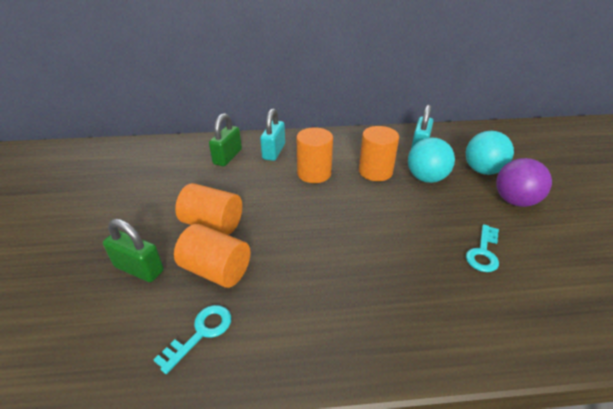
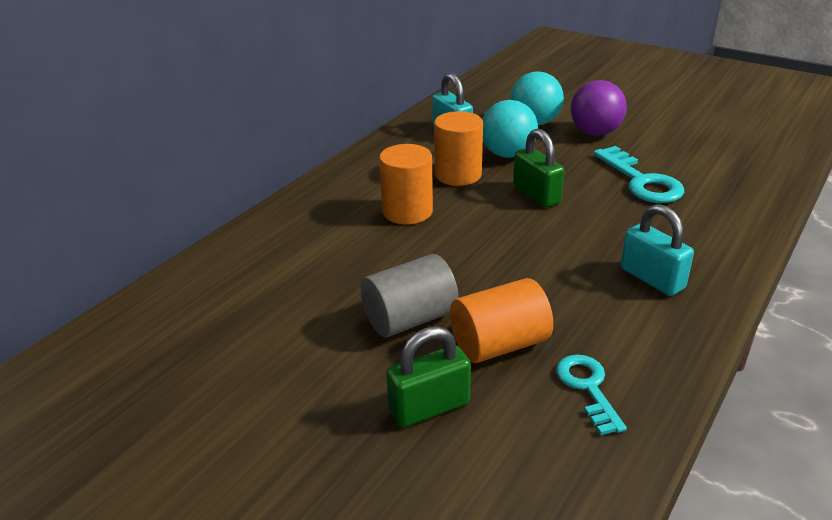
camera: 50 degrees left, 5 degrees down
(212, 224) = (410, 319): orange cylinder -> grey cylinder
(227, 157) = (277, 258): green padlock -> green padlock (536, 195)
(274, 151) = (320, 219): turquoise padlock -> turquoise padlock (652, 278)
(483, 252) = (641, 181): turquoise key -> turquoise key, size x1.55

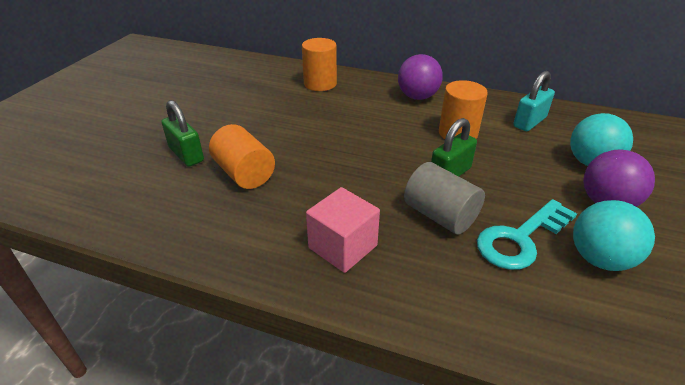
camera: 75 degrees right, 5 degrees up
(360, 183) = (417, 97): none -> purple ball
(407, 211) = (390, 119): orange cylinder -> orange cylinder (320, 84)
(410, 319) = (266, 137): grey cylinder -> grey cylinder (440, 215)
(507, 154) = (512, 153): turquoise ball -> turquoise ball (599, 259)
(588, 388) = (201, 215): turquoise key -> none
(652, 278) = (343, 246): turquoise padlock -> pink cube

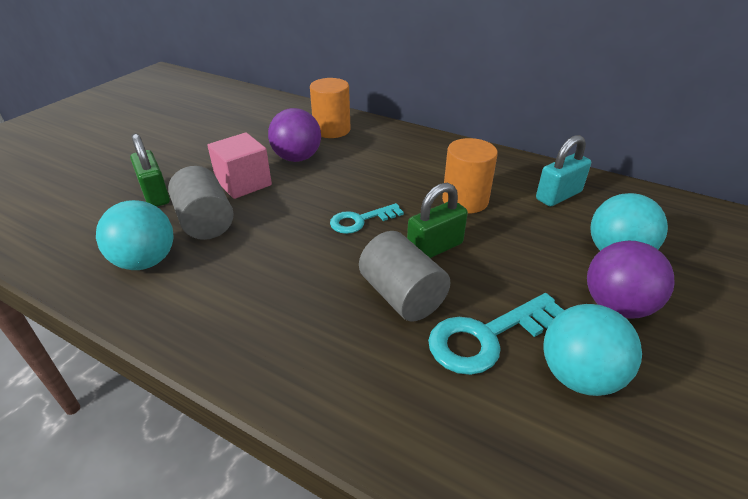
camera: 10 degrees right, 0 degrees up
(206, 213) = (146, 261): none -> turquoise ball
(244, 173) = (205, 222): orange cylinder -> grey cylinder
(343, 246) = (274, 318): pink cube -> pink cube (243, 183)
(379, 158) = (360, 220): none -> turquoise key
(417, 97) = (435, 154): purple ball -> purple ball (297, 158)

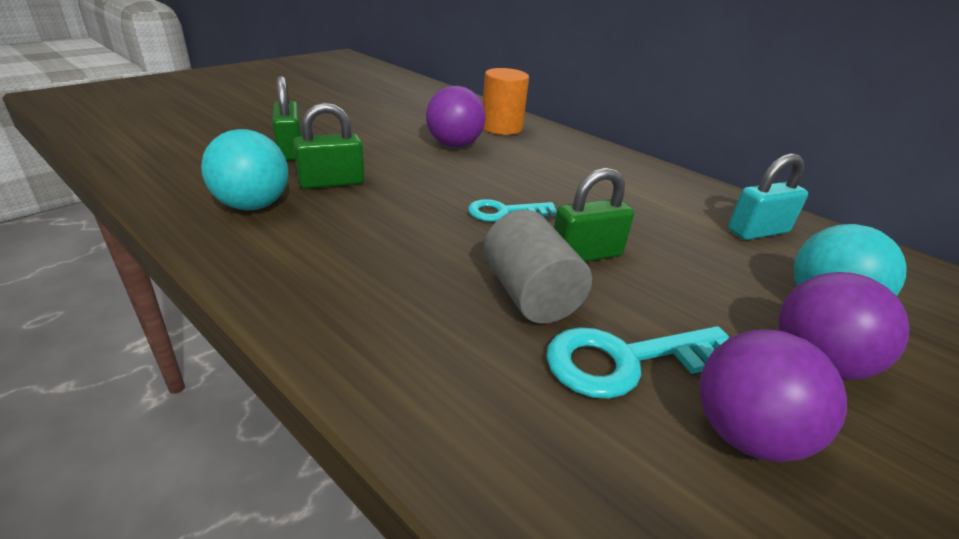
camera: 10 degrees right, 5 degrees down
(205, 222) = (332, 182): grey cylinder -> green padlock
(243, 183) = (387, 156): pink cube -> none
(465, 200) = (637, 215): orange cylinder -> none
(579, 376) = (745, 434): turquoise ball -> purple ball

